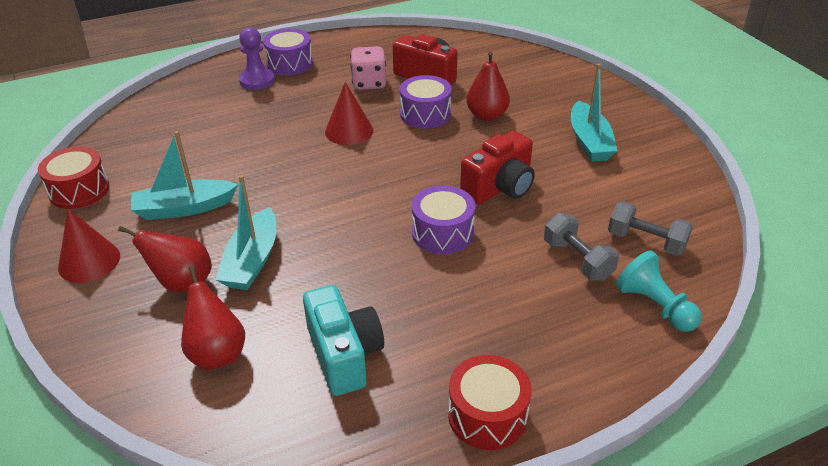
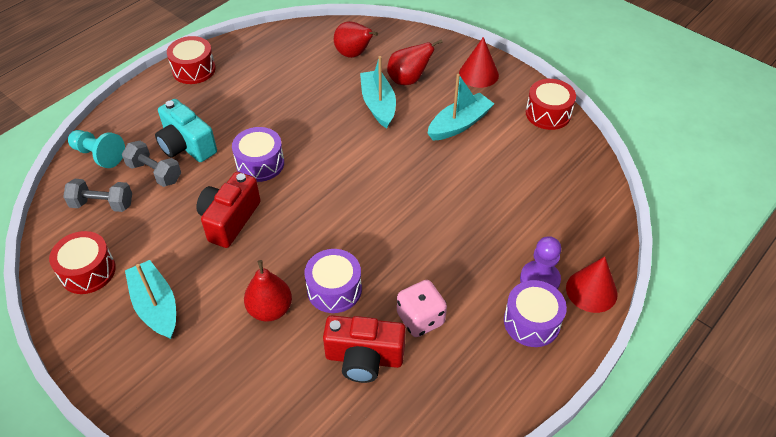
camera: 155 degrees right, 10 degrees up
(344, 355) = (284, 73): turquoise camera -> turquoise camera (186, 145)
(349, 131) = (394, 240): red cone -> red cone (591, 291)
(658, 183) = (88, 271): none -> red drum

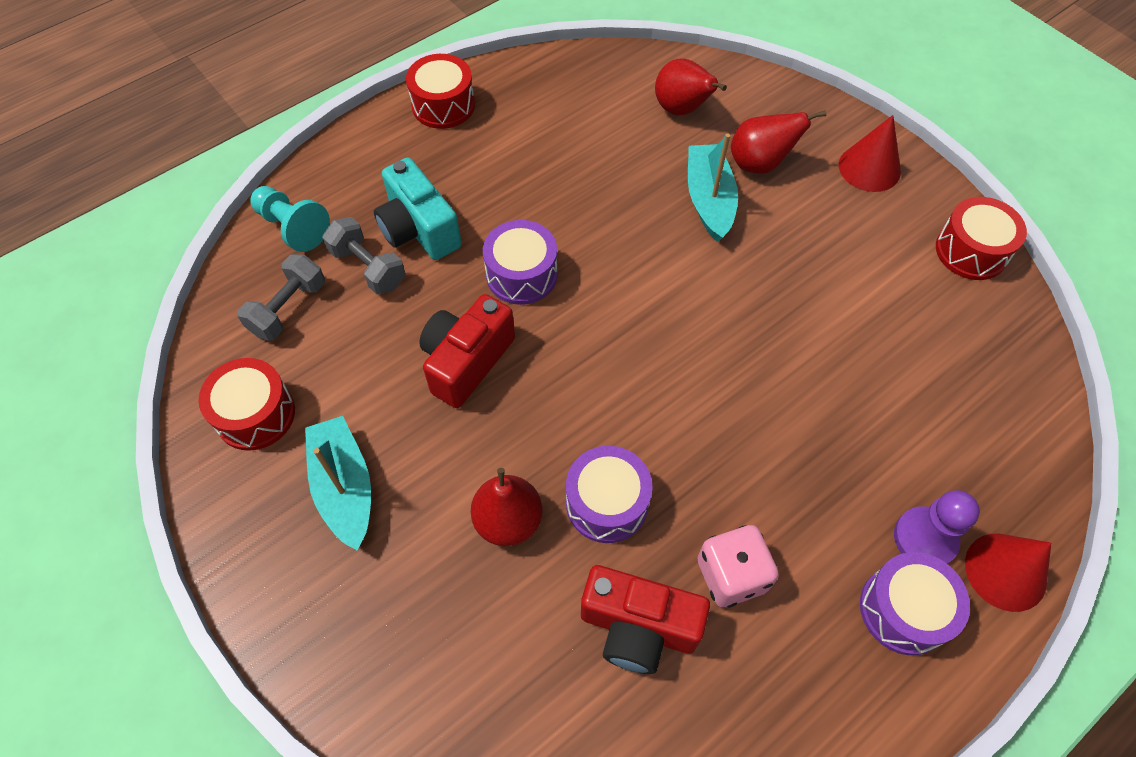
camera: 10 degrees right, 10 degrees up
(102, 204) = (288, 308): grey dumbbell -> grey dumbbell turned 75 degrees counterclockwise
(459, 124) = (829, 250): turquoise boat -> none

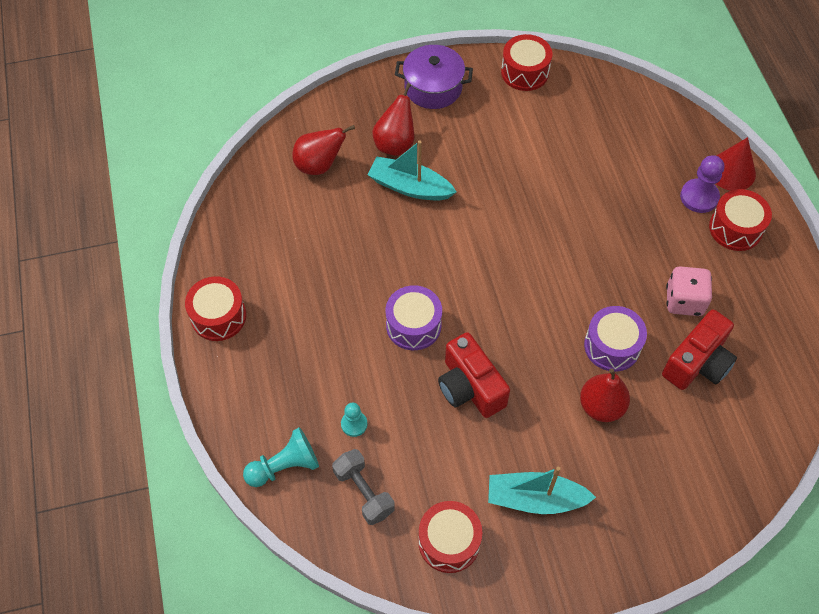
camera: 65 degrees left, 0 degrees up
(368, 267) = (354, 424): grey dumbbell -> turquoise pawn
(418, 229) = (336, 377): turquoise camera -> none
(869, 168) = (433, 87): red cone -> purple pot
(904, 610) = (735, 228): purple drum -> red drum

